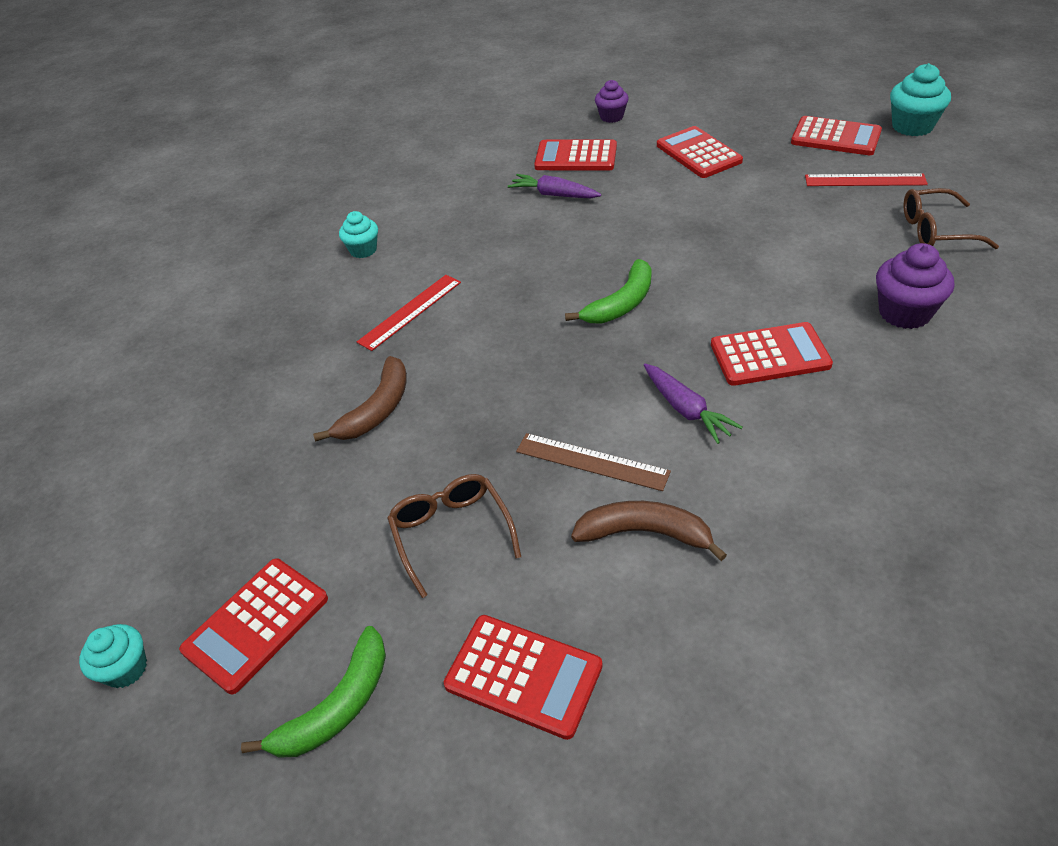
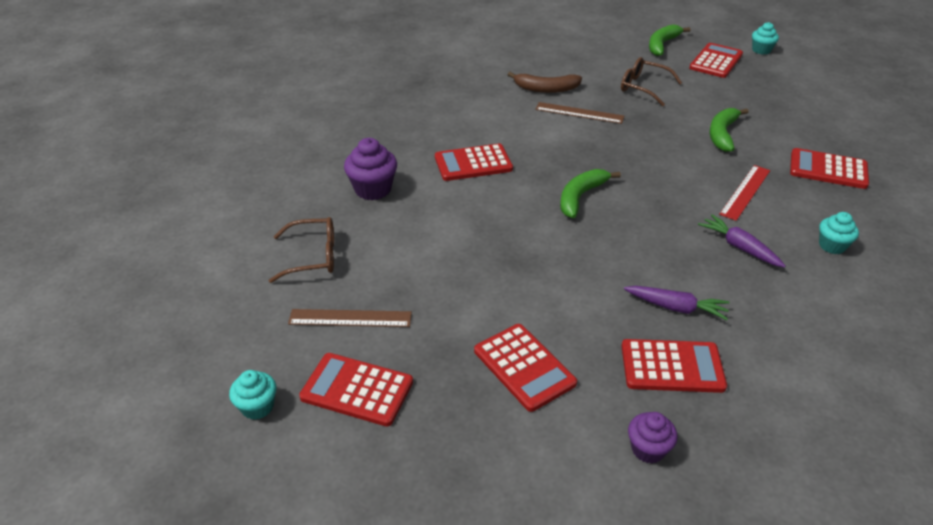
camera: 170 degrees right, 5 degrees down
(377, 409) = (722, 134): brown banana -> green banana
(451, 533) = (643, 87): brown glasses -> brown glasses turned 150 degrees clockwise
(523, 676) = (590, 52): red calculator -> red calculator (828, 169)
(686, 409) = (528, 135): purple carrot -> purple carrot (739, 247)
(865, 180) = (350, 318): red ruler -> brown ruler
(912, 126) = (257, 407): turquoise cupcake -> turquoise cupcake, size x0.64

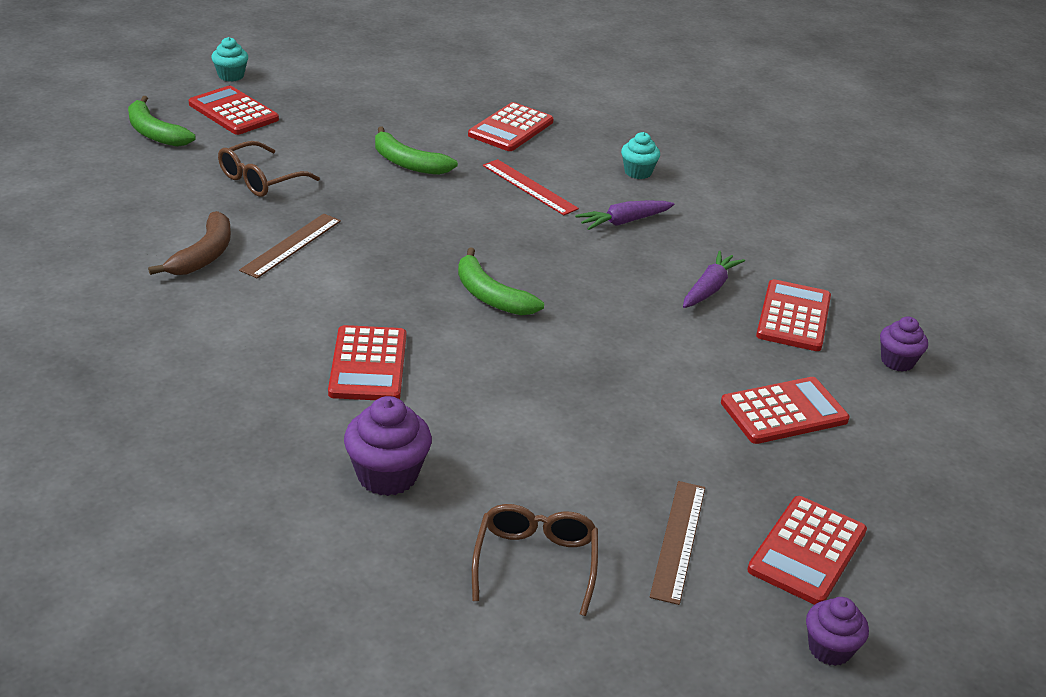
camera: 80 degrees left, 5 degrees down
(257, 407) = (829, 649): turquoise cupcake -> purple cupcake

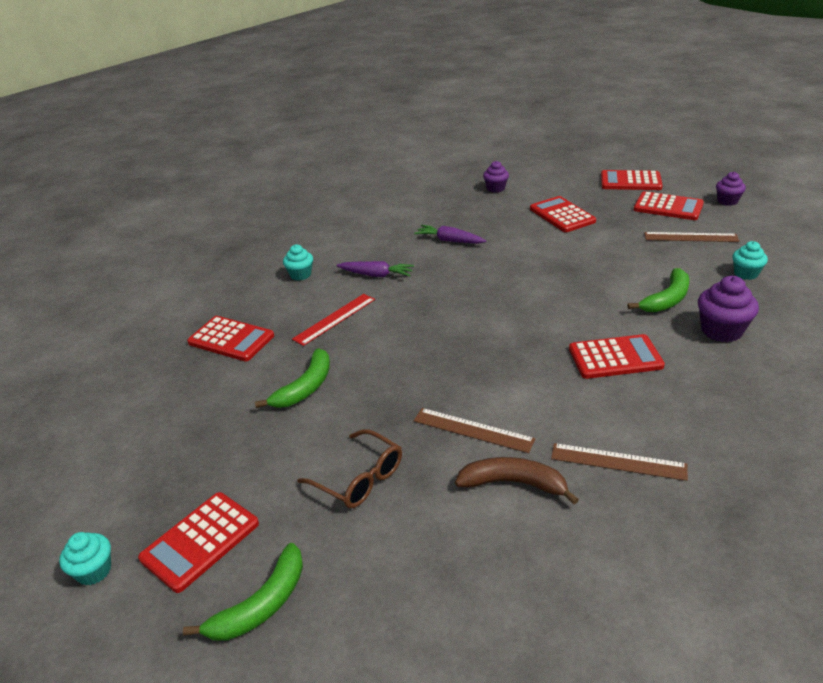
camera: 90 degrees left, 0 degrees up
(194, 321) = (618, 462): none -> brown ruler
(491, 296) = (499, 318): green banana -> green banana (667, 299)
(535, 562) = (746, 273): brown glasses -> turquoise cupcake
(624, 222) = (376, 275): purple carrot -> purple carrot turned 45 degrees counterclockwise
(793, 317) = (467, 215): red calculator -> red calculator (630, 181)

